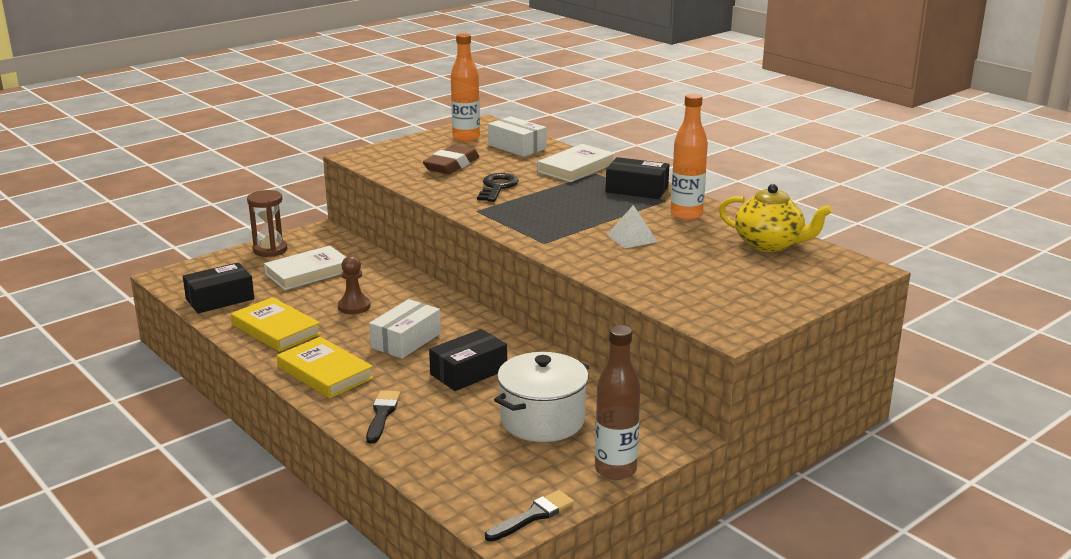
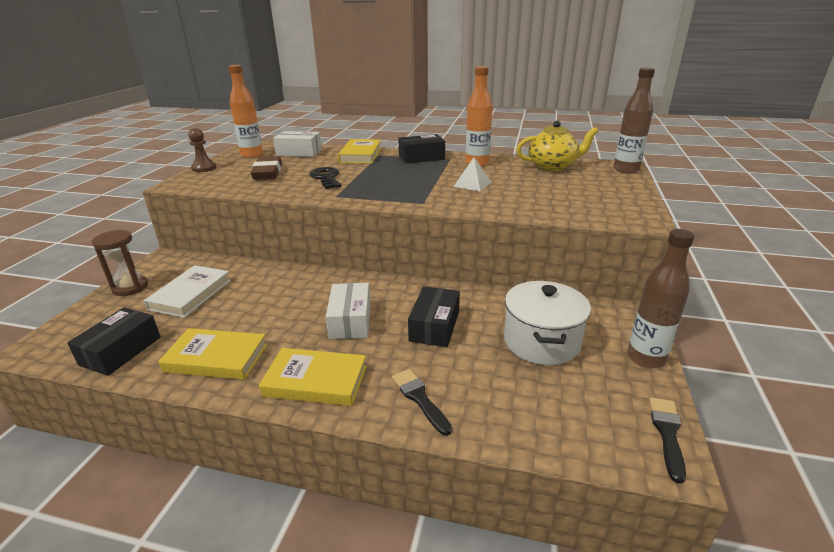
camera: 35 degrees left, 5 degrees up
(354, 306) = (269, 309): brown pawn -> brown pawn (204, 168)
(576, 168) = (361, 155): white book -> yellow book
(854, 275) = (626, 170): none -> brown bottle

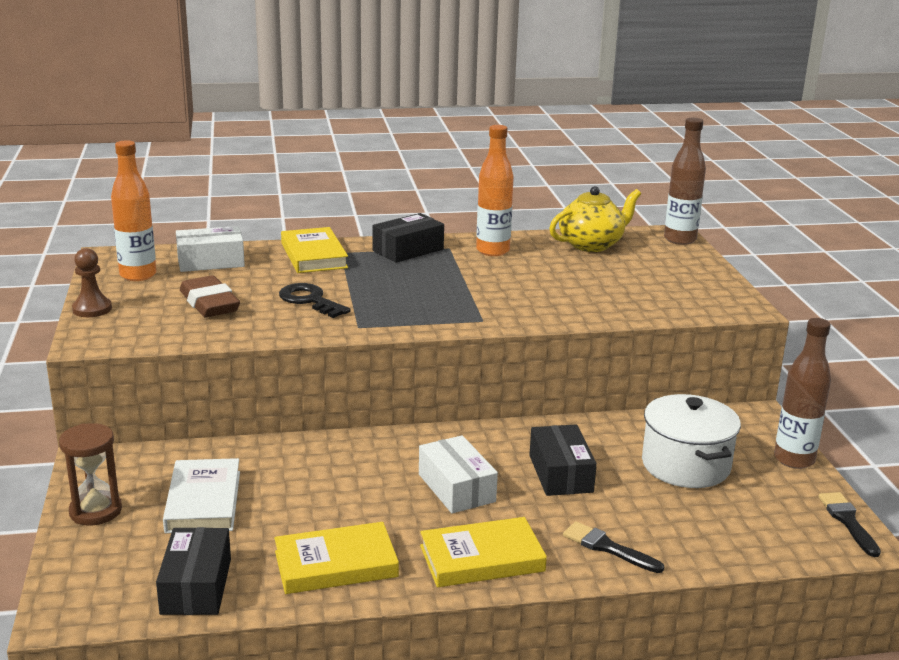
camera: 25 degrees left, 5 degrees down
(472, 184) = (517, 284): white pyramid -> none

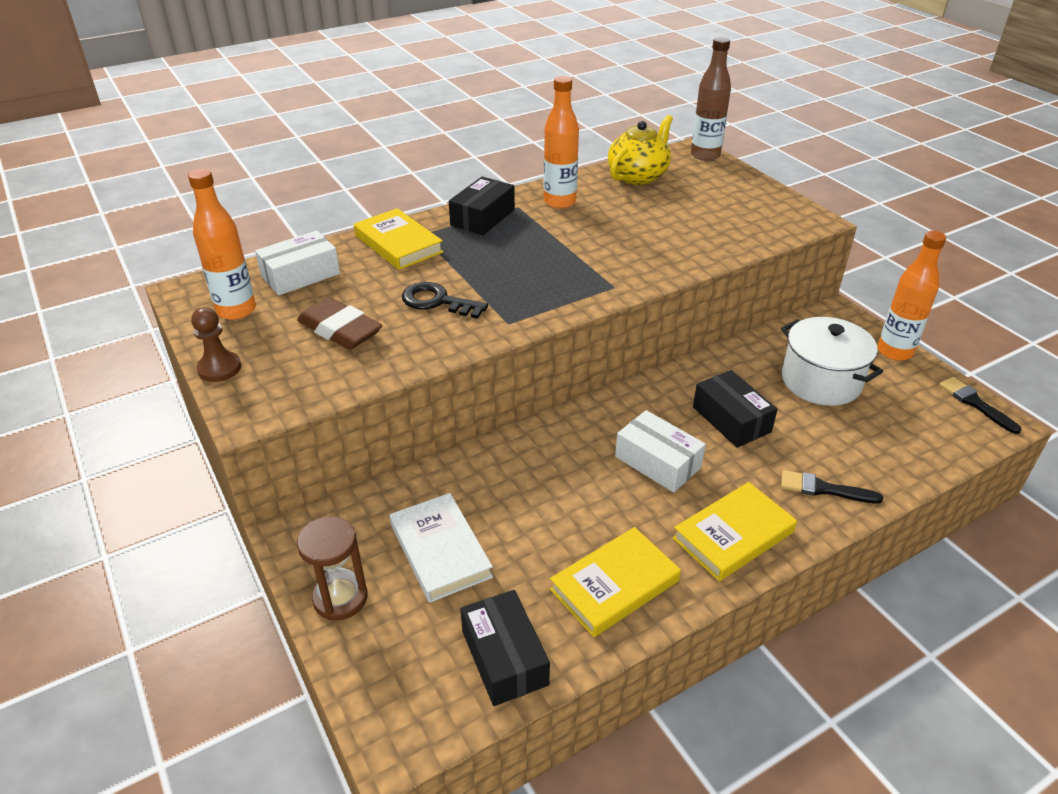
camera: 20 degrees left, 15 degrees up
(794, 460) = (894, 352): brown bottle -> orange bottle

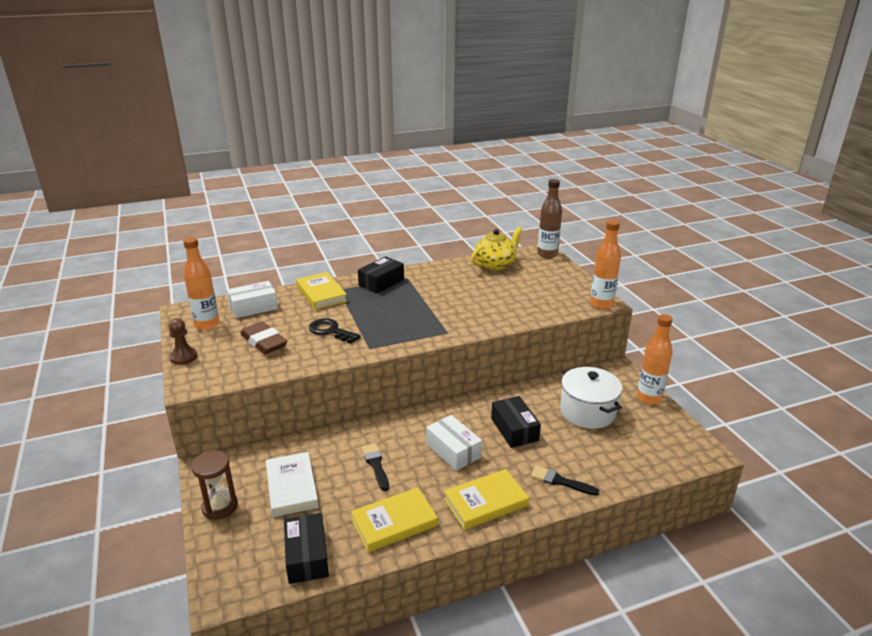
camera: 10 degrees right, 10 degrees down
(559, 202) = (435, 277): orange bottle -> orange bottle (601, 304)
(975, 403) = (693, 438): black brush -> black brush (375, 464)

